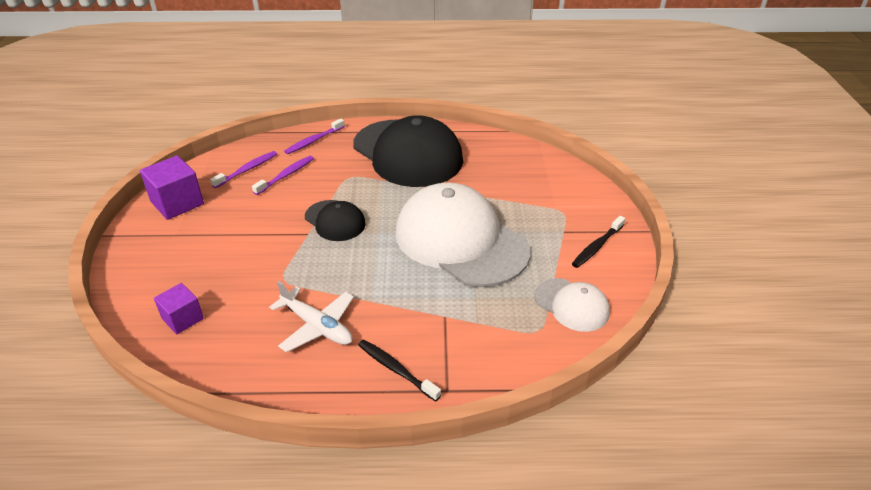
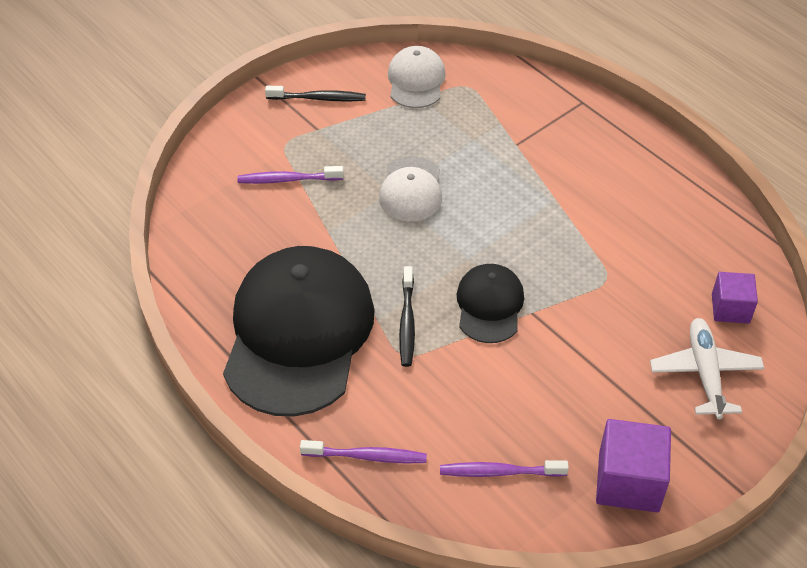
camera: 130 degrees left, 10 degrees up
(286, 175) = (466, 419): purple toothbrush -> purple toothbrush (288, 179)
(317, 326) = (623, 212): white plane -> white plane (705, 373)
(396, 369) = (600, 138): black toothbrush -> black toothbrush (407, 322)
(460, 241) = (411, 189): white cap -> white cap, size x0.48

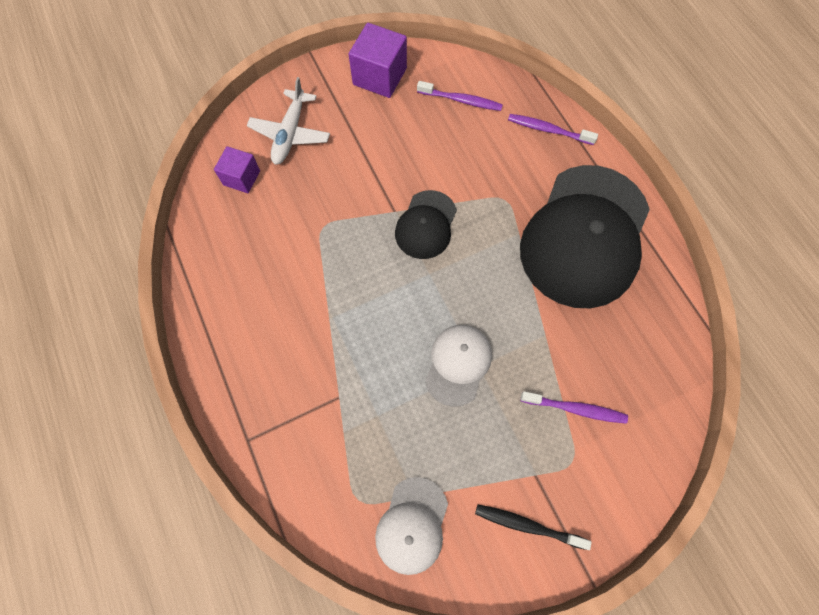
camera: 165 degrees left, 20 degrees up
(407, 322) = (496, 225): black toothbrush -> none

